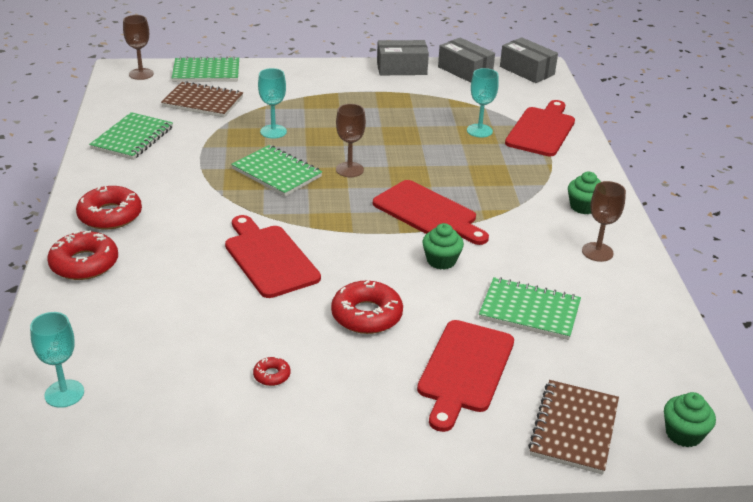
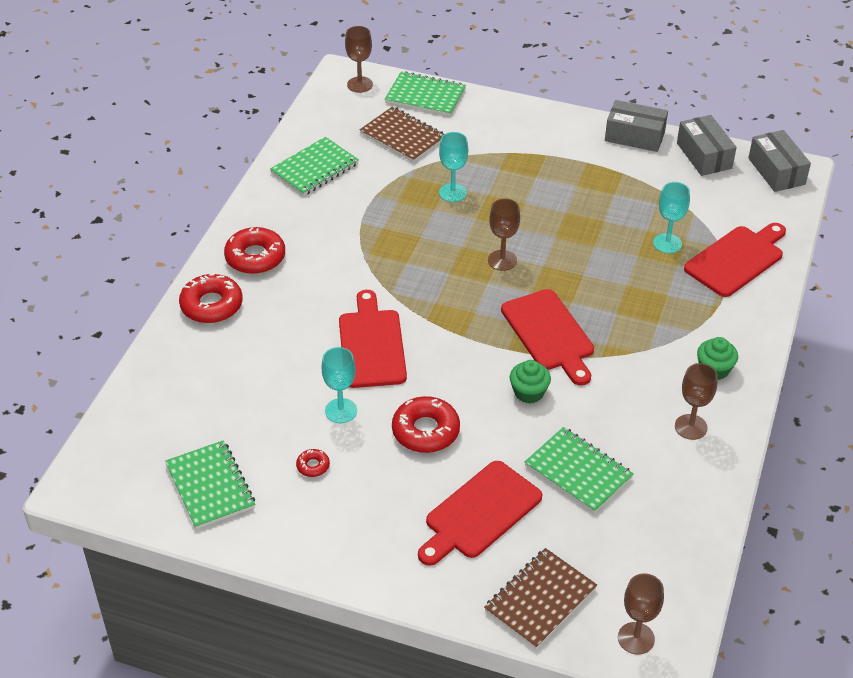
camera: 25 degrees right, 10 degrees up
(64, 393) = (144, 431): turquoise goblet -> turquoise goblet (341, 411)
(276, 173) = (429, 246): green notebook -> green notebook (210, 486)
(683, 434) = (636, 638): green cupcake -> brown goblet

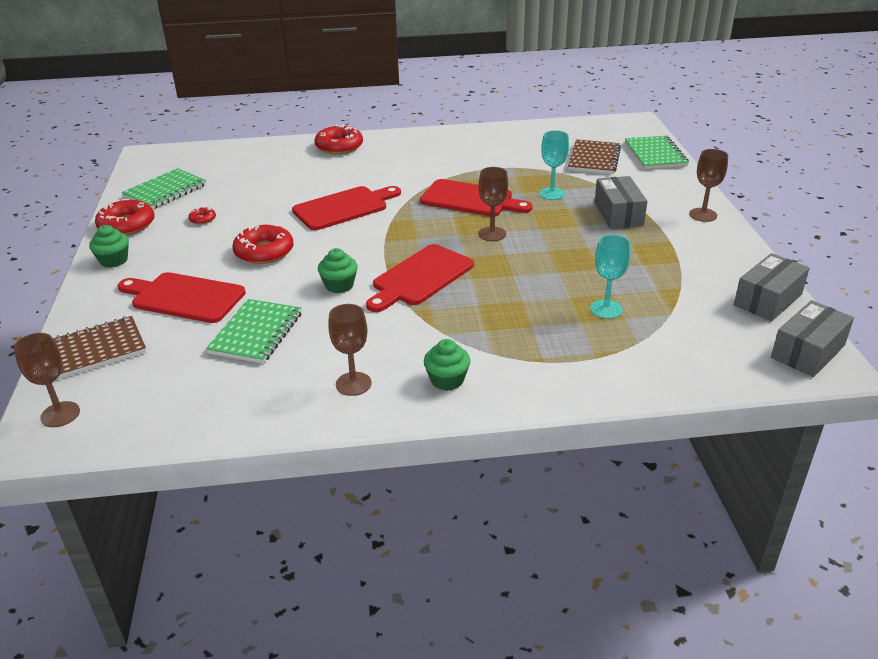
camera: 65 degrees right, 10 degrees down
(255, 257) = (400, 146): red donut -> red donut (127, 225)
(314, 168) = (516, 140): green notebook -> none
(341, 411) = (265, 214): turquoise goblet -> none
(359, 561) = (114, 260): none -> green cupcake
(360, 84) = (632, 130): brown goblet -> brown goblet (703, 215)
(540, 600) = (94, 350): brown notebook -> brown notebook turned 45 degrees counterclockwise
(634, 136) = (741, 255): grey box -> grey box (618, 214)
(737, 259) = (629, 357): red cutting board -> red cutting board (471, 199)

